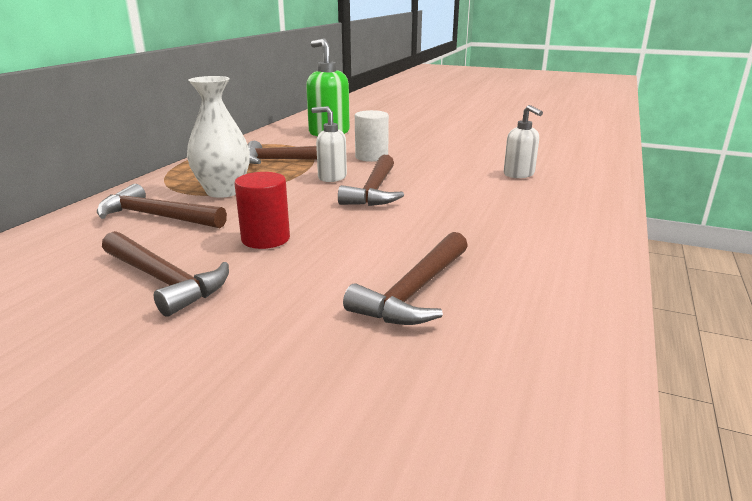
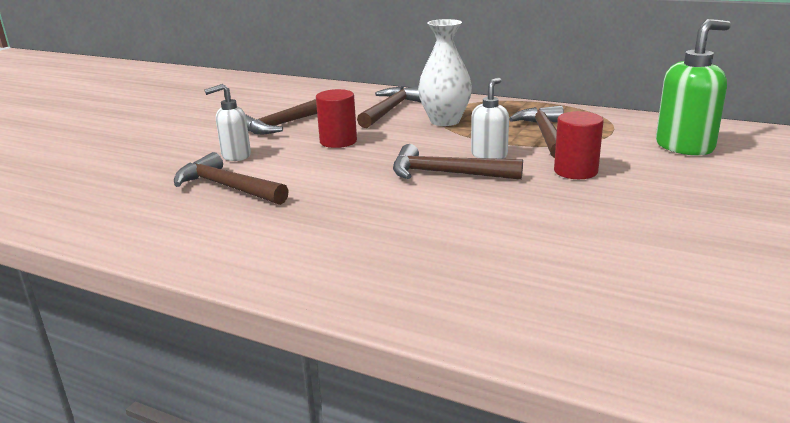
camera: 95 degrees right, 0 degrees up
(371, 157) = (575, 171): white cylinder -> red cylinder
(519, 174) = (519, 260): white soap dispenser -> white soap dispenser (235, 156)

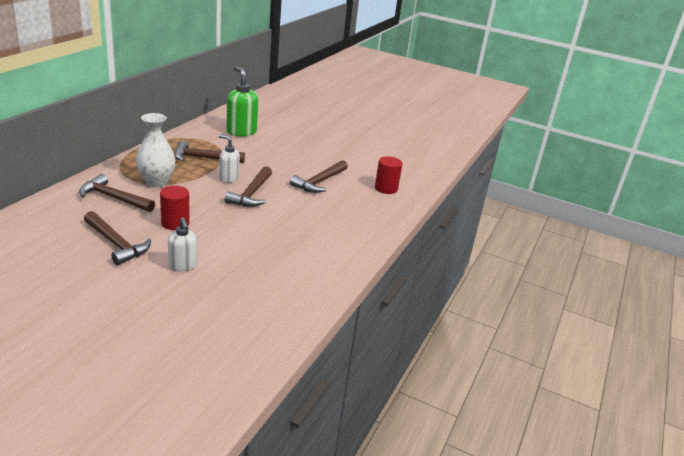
camera: 95 degrees left, 5 degrees up
(227, 187) = (244, 267): brown hammer -> brown hammer (319, 182)
(575, 171) = (262, 162): red cylinder -> red cylinder (386, 188)

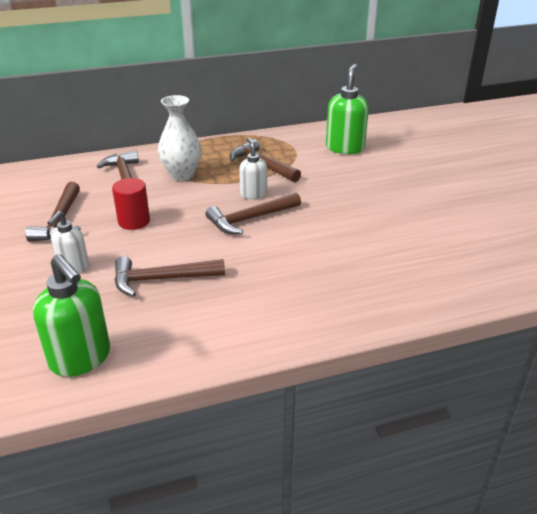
camera: 50 degrees right, 5 degrees up
(281, 307) = (81, 359): none -> green soap dispenser
(319, 182) = (348, 234): brown hammer -> brown hammer (161, 279)
(386, 188) = (427, 275): red cylinder -> none

